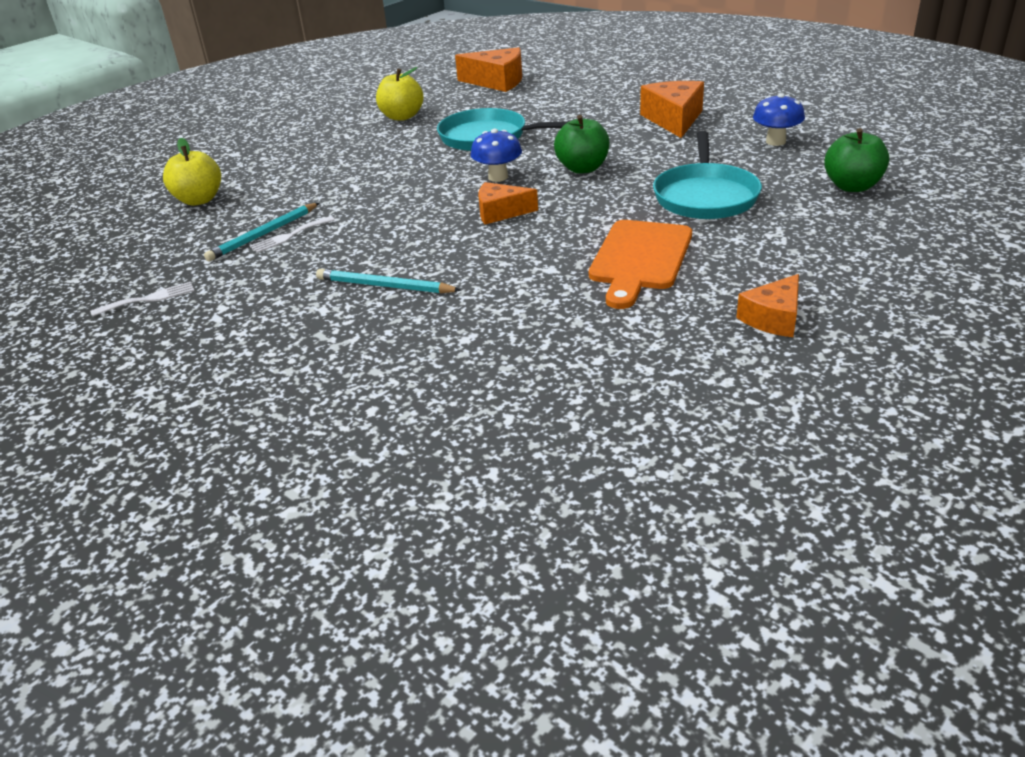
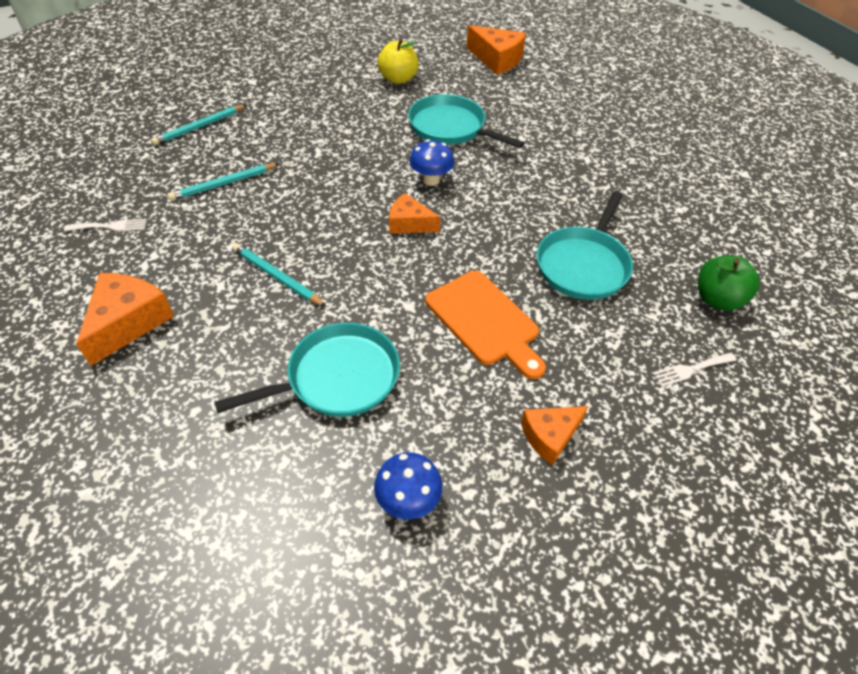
camera: 15 degrees right, 15 degrees up
(199, 200) = (200, 127): yellow apple -> turquoise pencil
(289, 236) = (241, 193): white fork -> white fork (691, 369)
(516, 340) = (337, 378): none -> turquoise pan
(582, 168) = (503, 193): green apple -> none
(639, 259) = (485, 321): orange cutting board -> orange cutting board turned 75 degrees counterclockwise
(674, 119) = (615, 157): orange cheese -> orange cheese (128, 322)
(775, 141) = (686, 217): blue mushroom -> blue mushroom (408, 501)

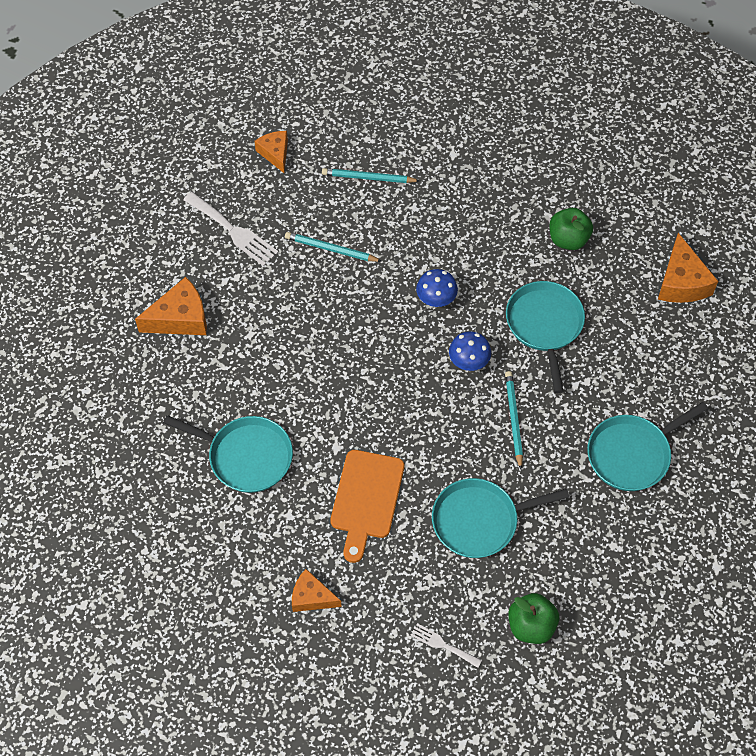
camera: 50 degrees right, 10 degrees up
(110, 226) = (233, 231): white fork -> white fork, size x1.80
(277, 277) = (286, 357): turquoise pencil -> turquoise pencil (513, 419)
(398, 79) = (568, 239): yellow apple -> green apple
(408, 501) = (204, 556): blue mushroom -> blue mushroom (436, 300)
(409, 223) = (409, 386): orange cheese -> orange cheese (275, 153)
(608, 155) = (632, 454): none -> turquoise pan

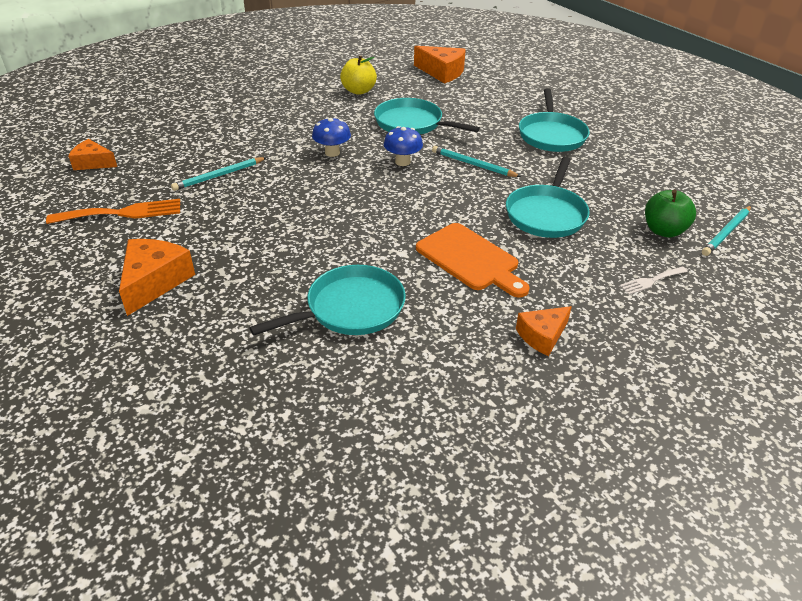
camera: 55 degrees left, 20 degrees down
(233, 231) = (122, 213): white fork -> orange fork
(368, 178) = (188, 135): turquoise pencil -> turquoise pencil (726, 232)
(568, 239) = (358, 91): green apple -> yellow apple

